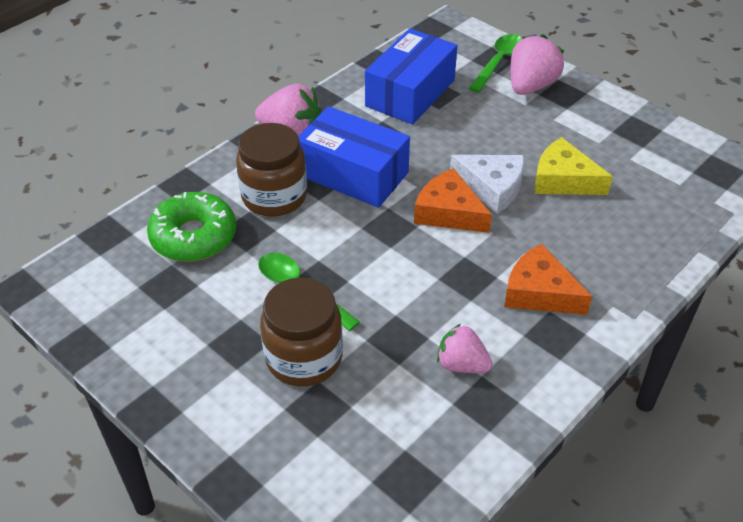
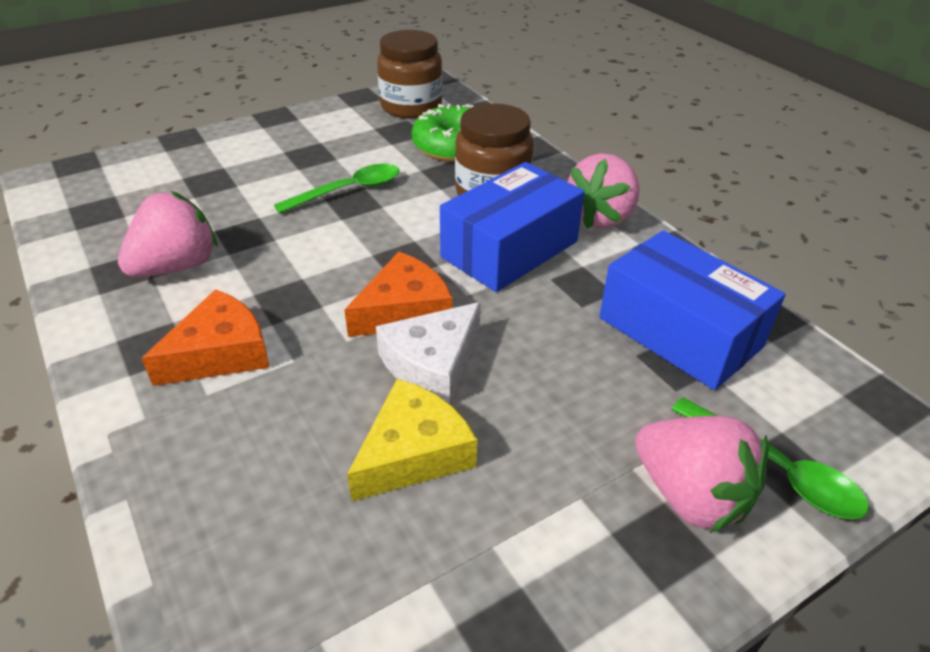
camera: 105 degrees right, 5 degrees down
(304, 358) = (266, 182): brown jar -> brown jar (411, 107)
(461, 364) = (177, 266): pink strawberry -> pink strawberry, size x1.53

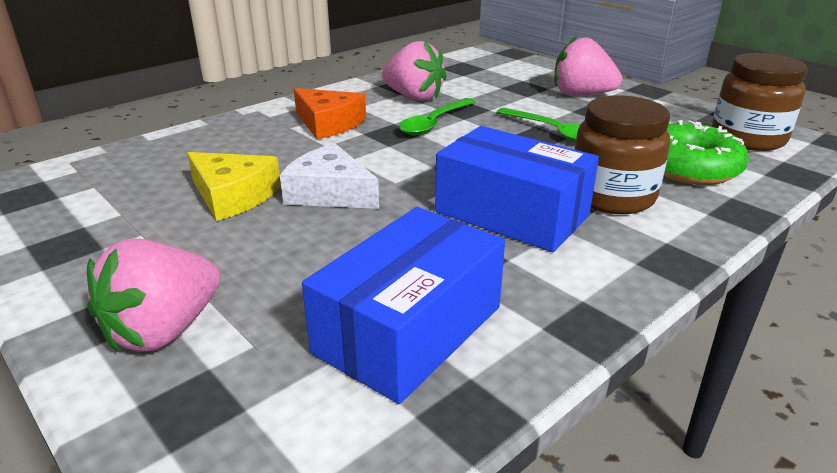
camera: 80 degrees right, 10 degrees down
(404, 310) = (394, 174): orange cheese -> none
(601, 217) = (620, 268): pink strawberry -> pink strawberry (581, 94)
(776, 469) = (186, 396): green spoon -> green spoon (434, 123)

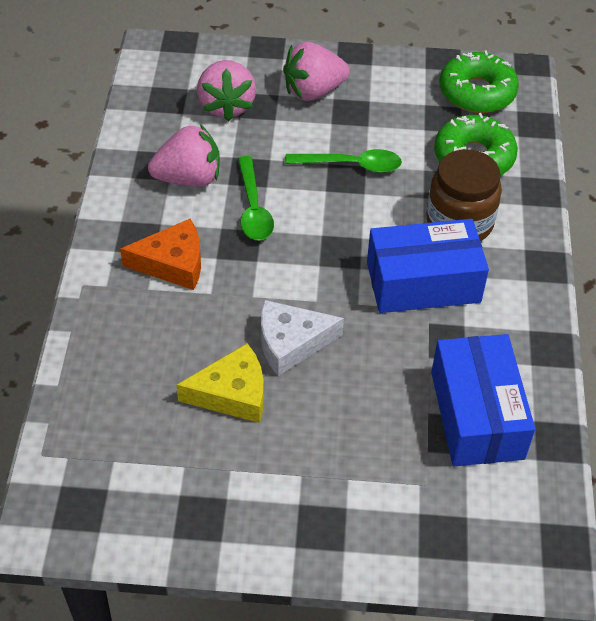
camera: 45 degrees left, 20 degrees up
(164, 330) = (364, 514): pink strawberry -> pink strawberry (226, 106)
(747, 138) = (477, 92): brown jar -> green donut

